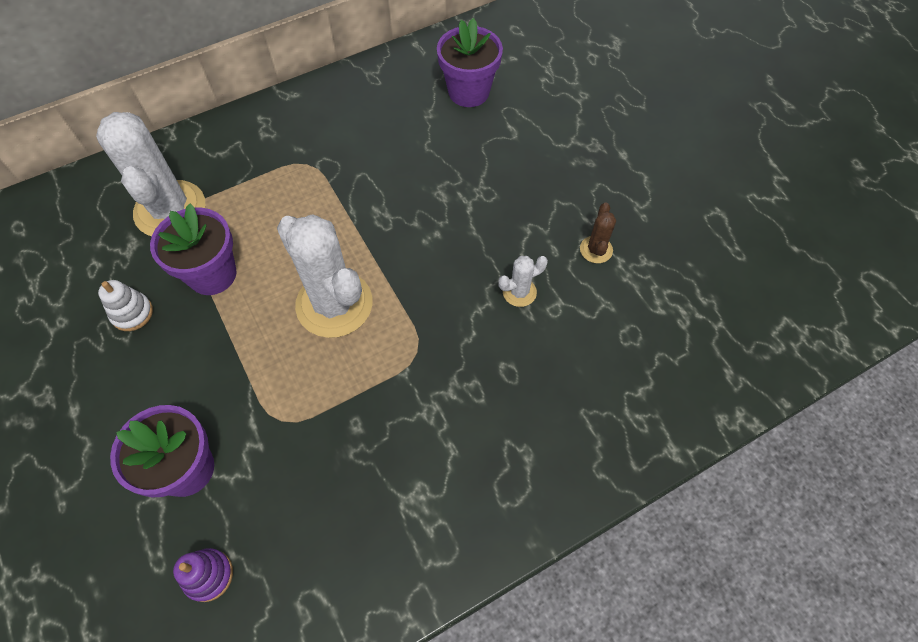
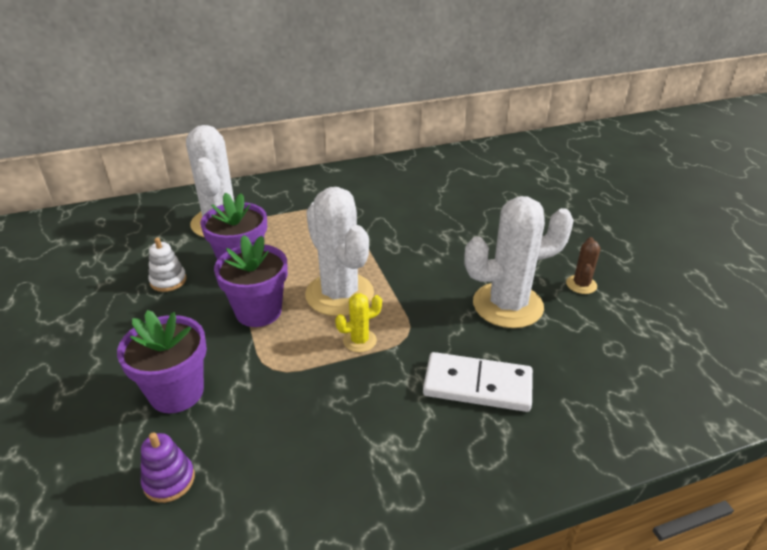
camera: 10 degrees right, 25 degrees down
(367, 367) = (359, 340): none -> yellow cactus
(468, 92) = (476, 180): purple flower pot -> purple flower pot (258, 311)
(496, 407) = (477, 385): none -> white domino
(519, 292) = (507, 305): white cactus -> white cactus, size x2.23

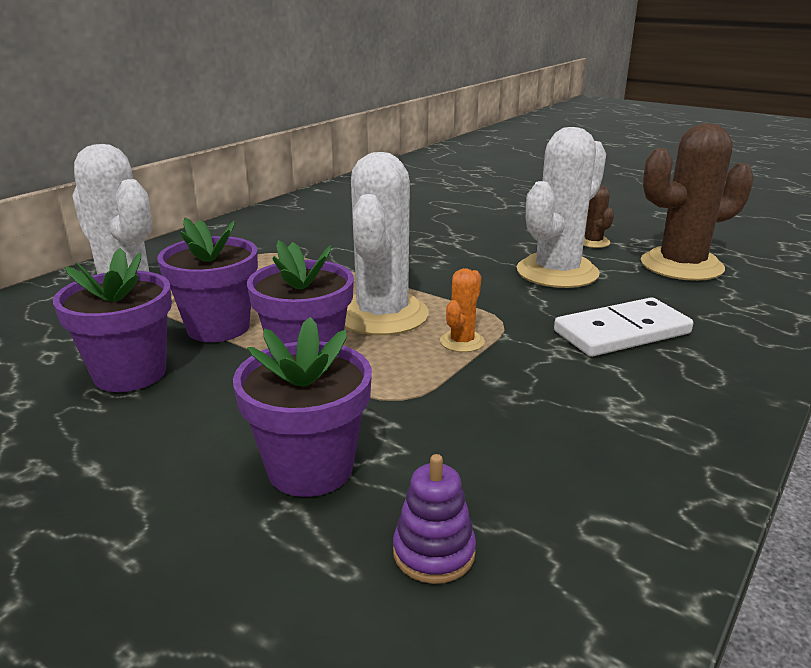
camera: 35 degrees left, 10 degrees down
(168, 281) = (130, 373): white stacking toy -> purple flower pot
(339, 294) = (382, 315): white cactus -> white cactus turned 75 degrees clockwise
(359, 340) = (462, 342): yellow cactus -> orange cactus
(624, 342) = (681, 266): none -> brown cactus

